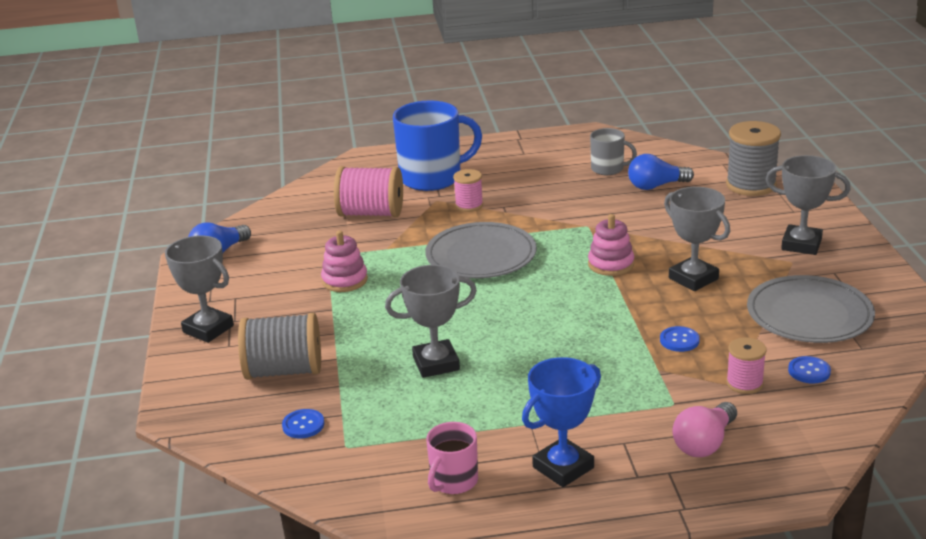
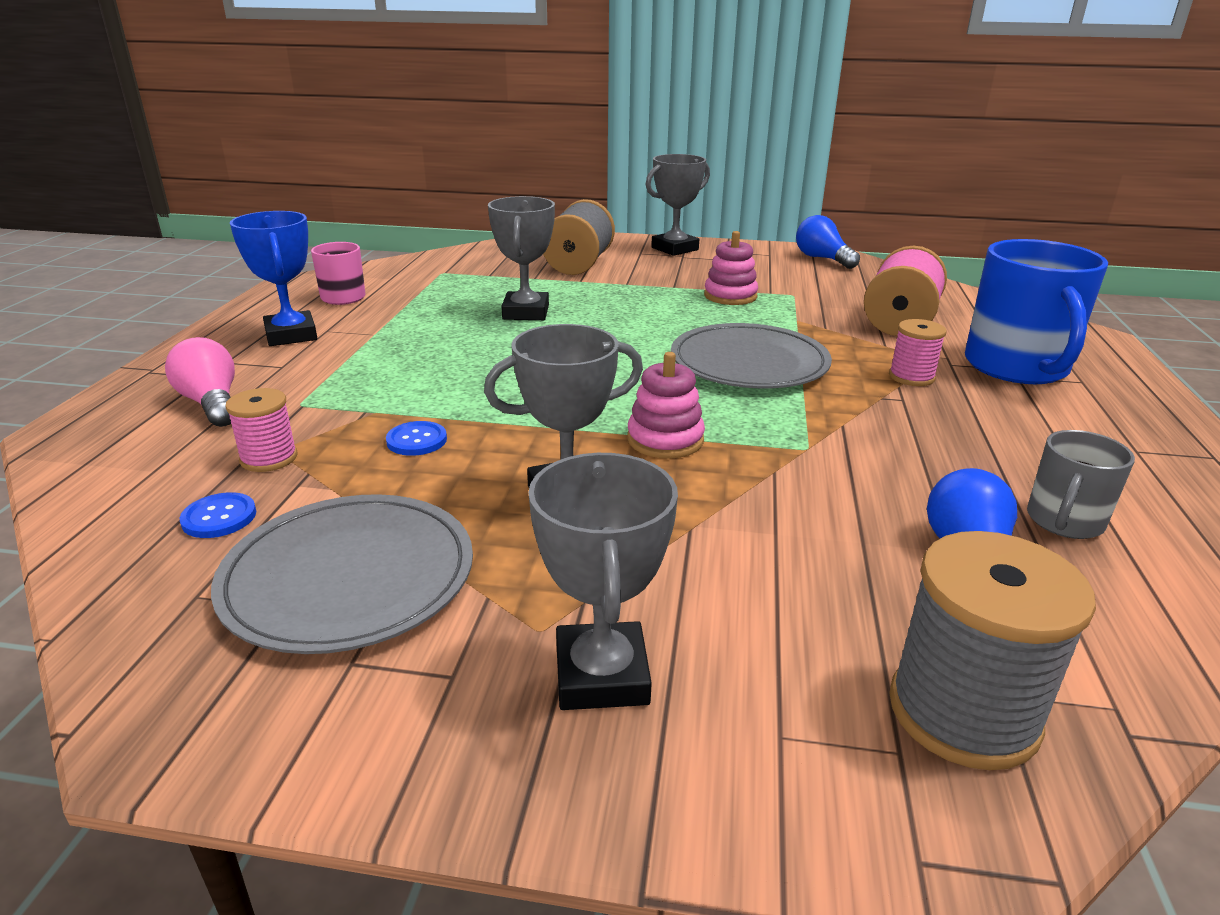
camera: 105 degrees right, 0 degrees up
(303, 425) = (490, 264): blue button -> none
(801, 244) = (602, 675): grey trophy -> grey trophy turned 45 degrees counterclockwise

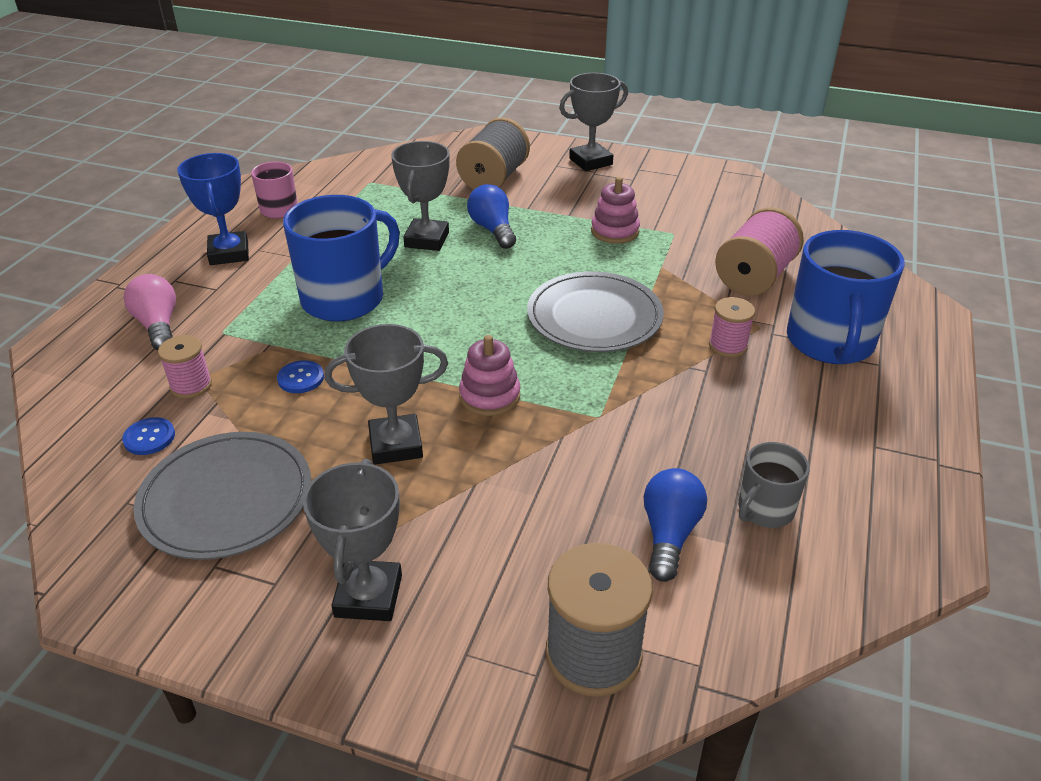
camera: 10 degrees right, 10 degrees up
(448, 365) = (345, 298): none -> blue mug
(822, 259) = (726, 185): blue light bulb -> blue light bulb (493, 230)

